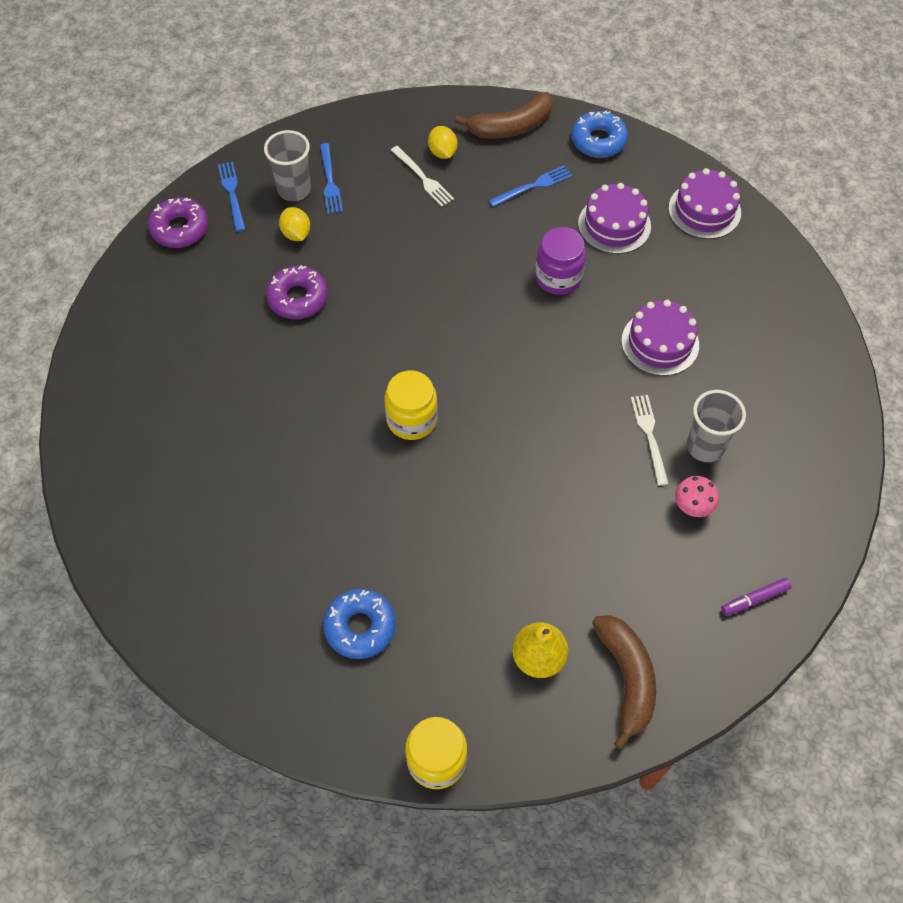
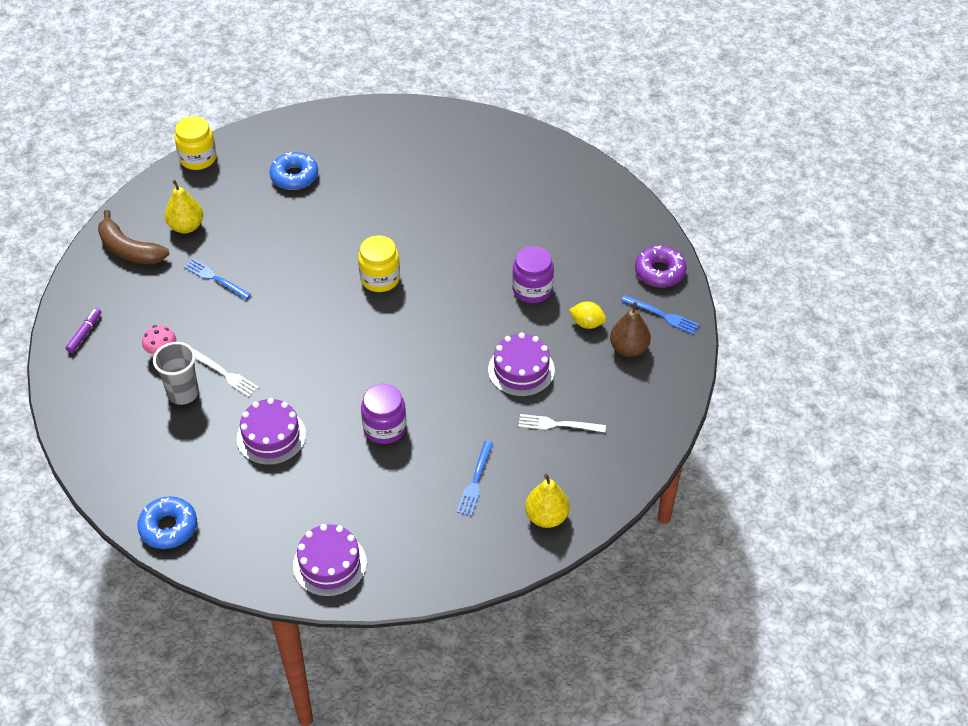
camera: 135 degrees right, 10 degrees down
(294, 190) = (629, 348): grey cup -> brown pear
(298, 298) = (532, 289): purple donut -> purple jar
(330, 181) = (615, 372): blue fork -> blue fork (215, 278)
(442, 152) = (569, 454): yellow lemon -> none
(511, 127) = (546, 517): brown banana -> yellow pear
(598, 141) = (469, 560): blue donut -> blue donut (168, 527)
(614, 225) = (385, 497): purple cake -> purple cake (521, 370)

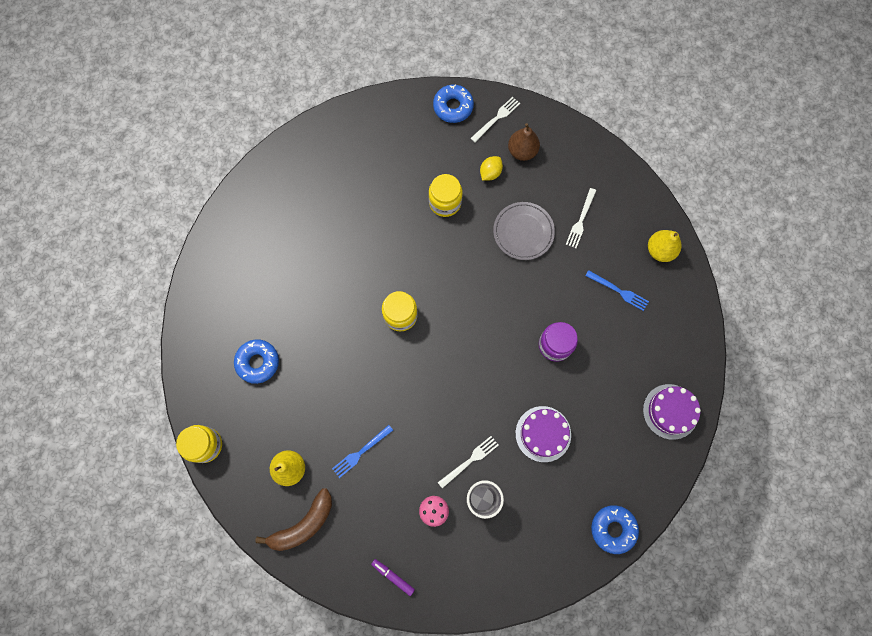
camera: 75 degrees left, 25 degrees up
(521, 370) = (523, 232): purple cake -> grey plate
(532, 289) = (445, 202): purple jar -> yellow jar
(659, 272) = (453, 107): purple donut -> blue donut
(662, 315) = (496, 118): blue fork -> white fork

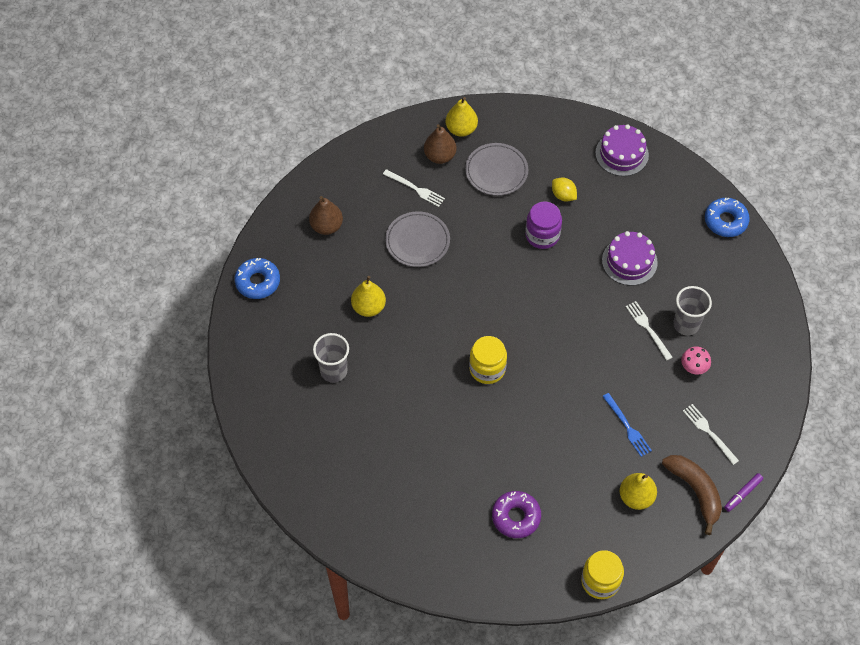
camera: 80 degrees left, 15 degrees down
(258, 362) = (516, 517): blue donut -> purple donut
(376, 185) = (333, 371): none -> grey cup
(393, 576) = (754, 415): purple marker -> purple marker (742, 494)
(445, 202) = (368, 307): yellow jar -> yellow pear
(490, 173) = (344, 259): yellow lemon -> yellow lemon (563, 195)
(496, 118) = (282, 243): white fork -> white fork (709, 432)
(618, 291) = (496, 171): blue fork -> grey plate
(623, 236) = (440, 156): none -> brown pear

